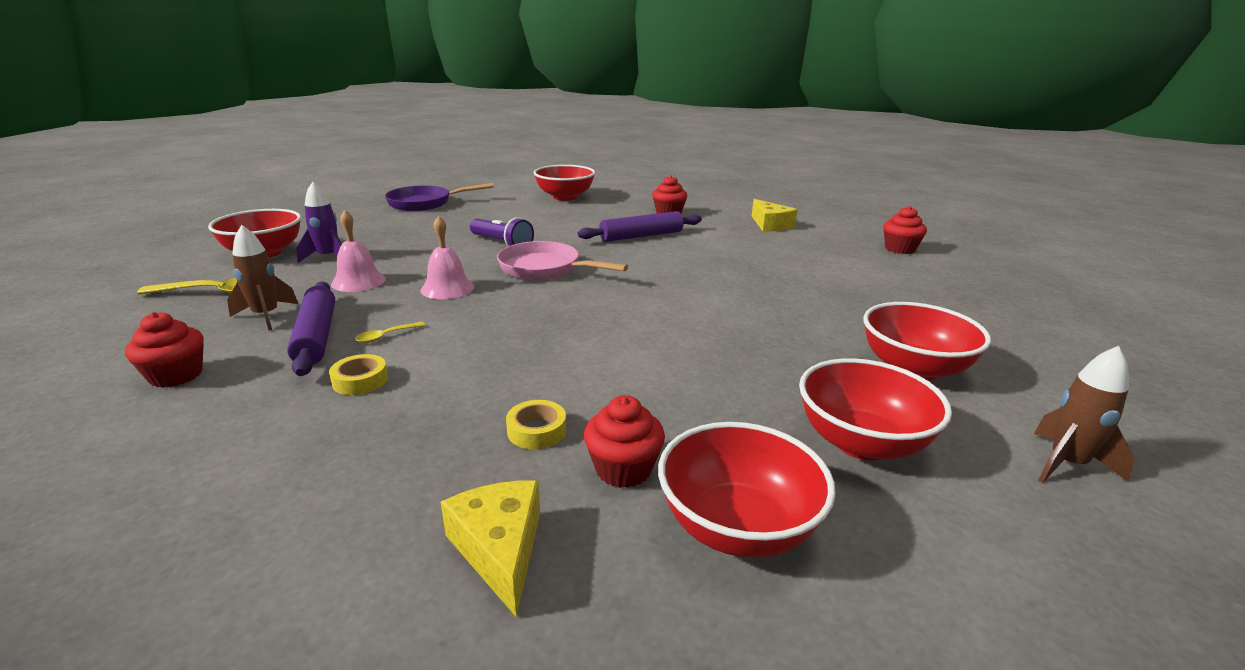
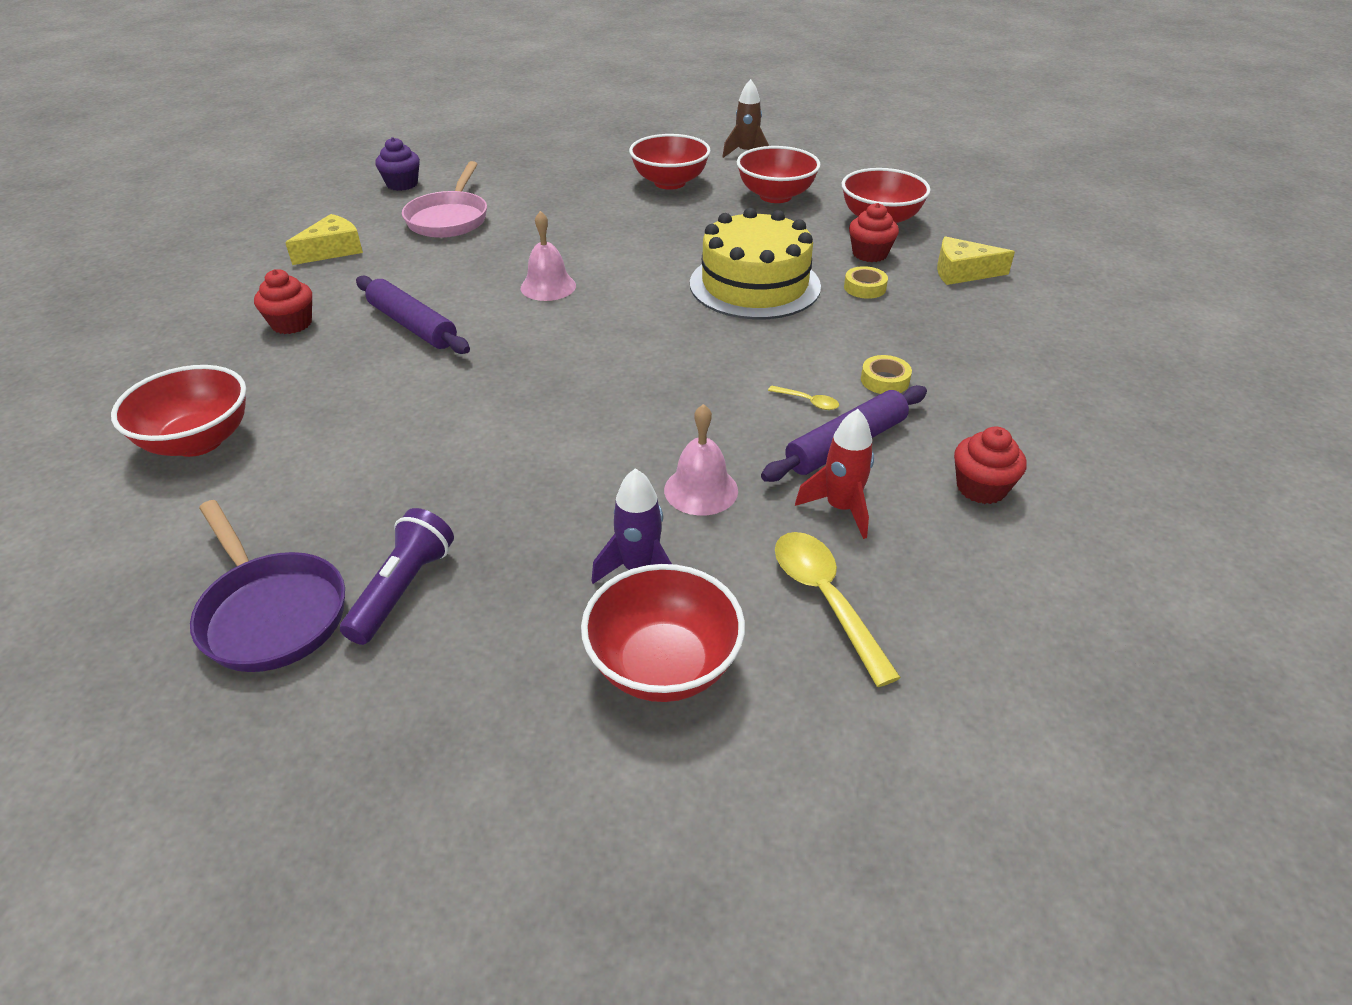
camera: 110 degrees left, 15 degrees up
(266, 316) = (840, 508): brown rocket -> red rocket
(447, 288) = (673, 411): pink bell -> pink bell (548, 286)
(500, 549) = (962, 272): yellow cheese -> yellow cheese turned 45 degrees clockwise
(502, 244) = (493, 424): purple flashlight -> purple flashlight (402, 589)
(545, 269) = (572, 364): pink pan -> pink pan (449, 219)
(602, 361) = (754, 285): none -> yellow cake
(900, 249) = (402, 184): red cupcake -> purple cupcake

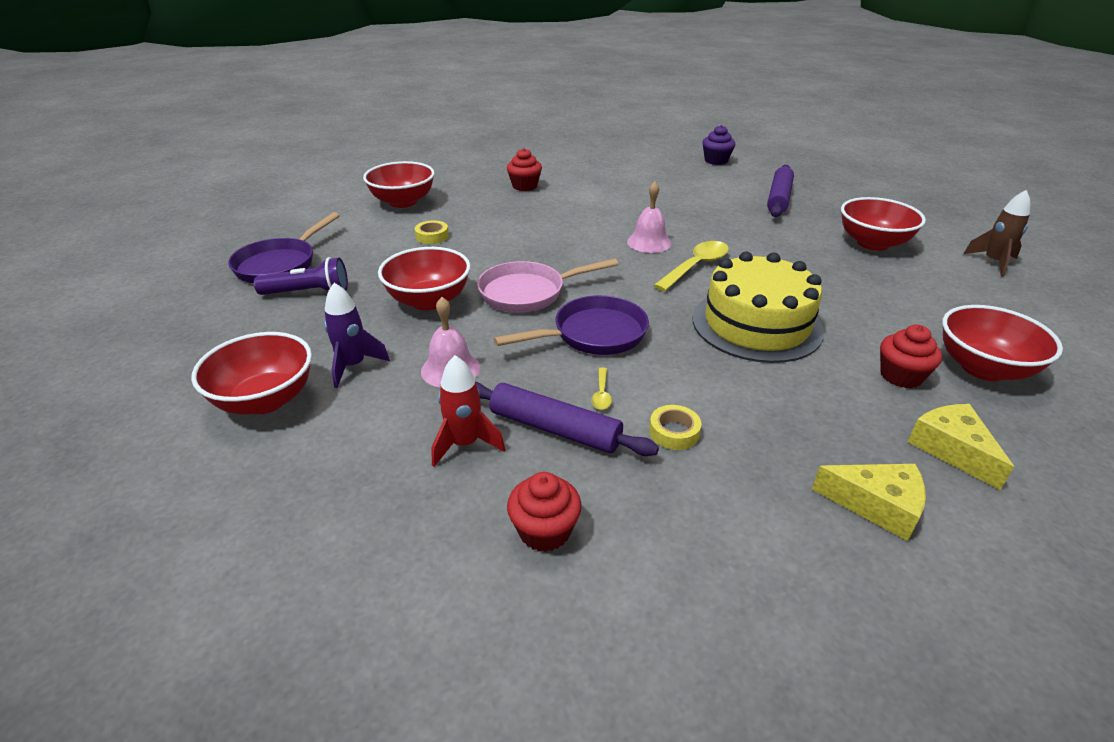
camera: 65 degrees right, 5 degrees down
(333, 250) = (612, 170): yellow cheese -> yellow cheese (877, 505)
(412, 325) = (555, 216): purple rolling pin -> purple rolling pin (778, 198)
(449, 219) = (693, 186): pink pan -> pink pan (527, 293)
(703, 376) = (593, 334): none -> purple pan
(775, 196) = (934, 297): red bowl -> red bowl (429, 300)
(825, 599) = (350, 459): yellow spoon -> yellow spoon (696, 266)
(864, 288) = (829, 386): yellow tape -> yellow tape (432, 236)

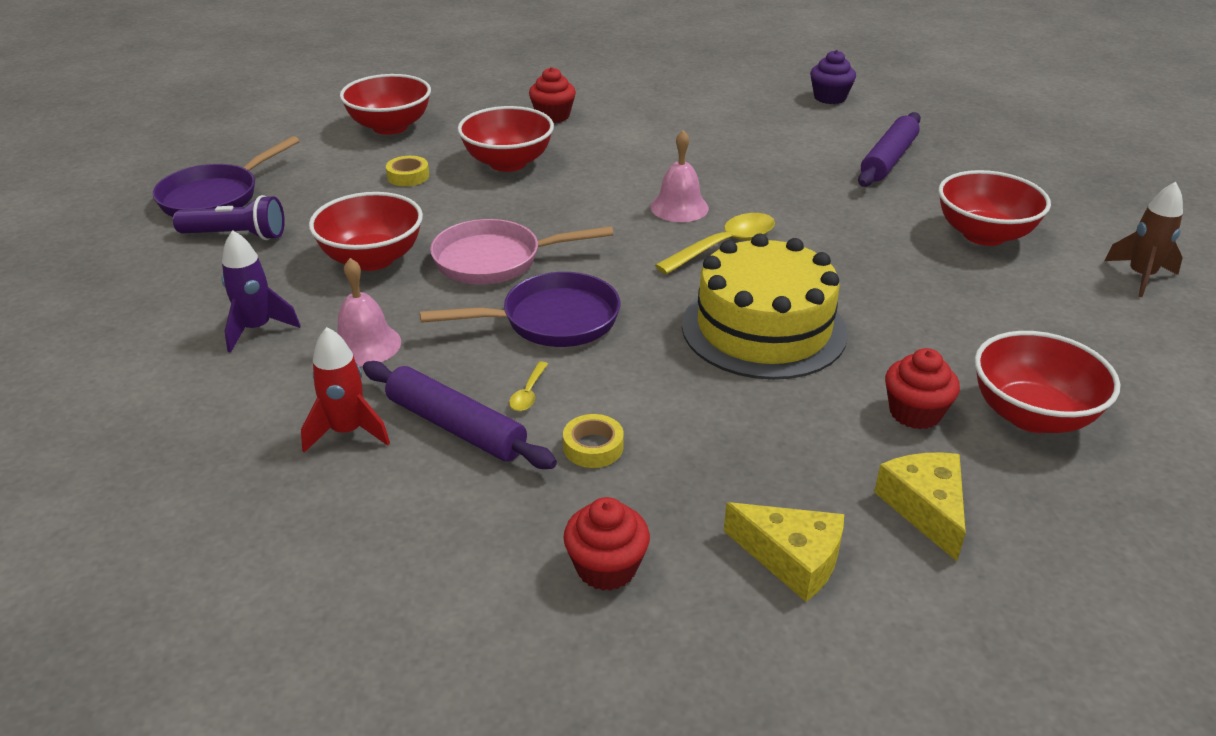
camera: 10 degrees right, 0 degrees up
(265, 400) = (148, 357): red bowl -> red bowl (508, 163)
(544, 531) = (396, 535): red cupcake -> red cupcake (606, 568)

